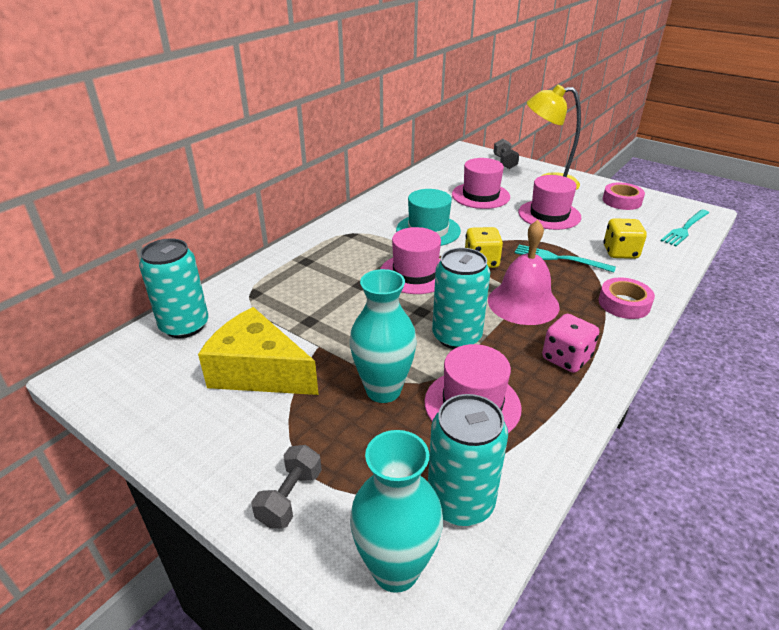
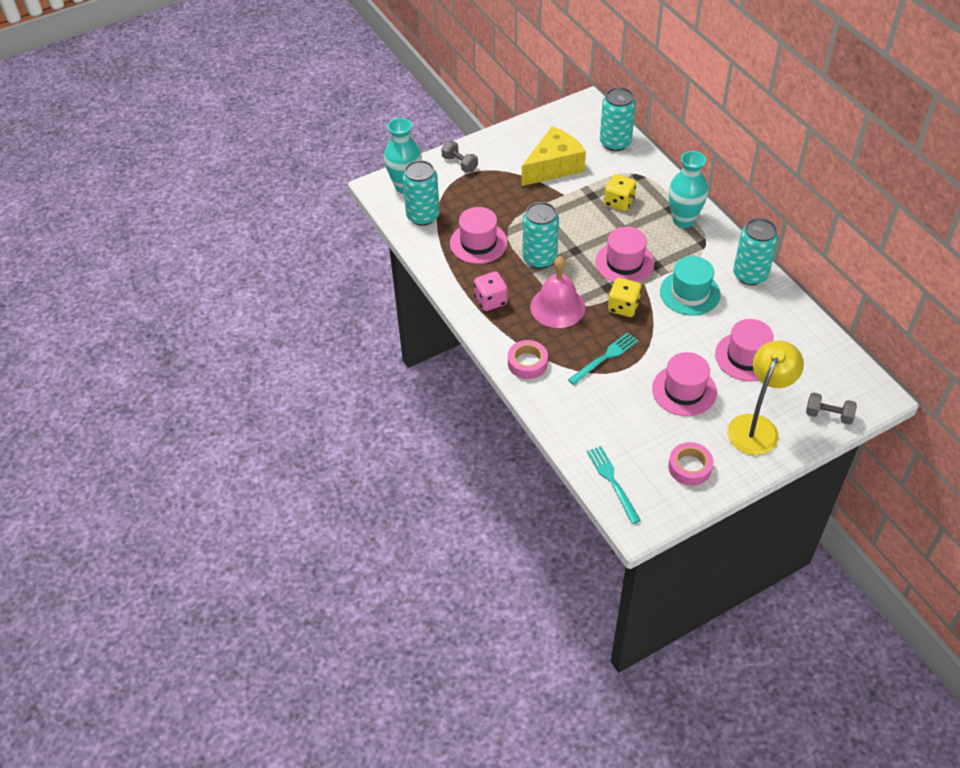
camera: 115 degrees right, 15 degrees up
(379, 207) = (750, 275): none -> turquoise can
(383, 390) = (510, 211): turquoise vase -> turquoise vase (683, 220)
(620, 252) = (595, 404): yellow dice -> yellow dice (619, 202)

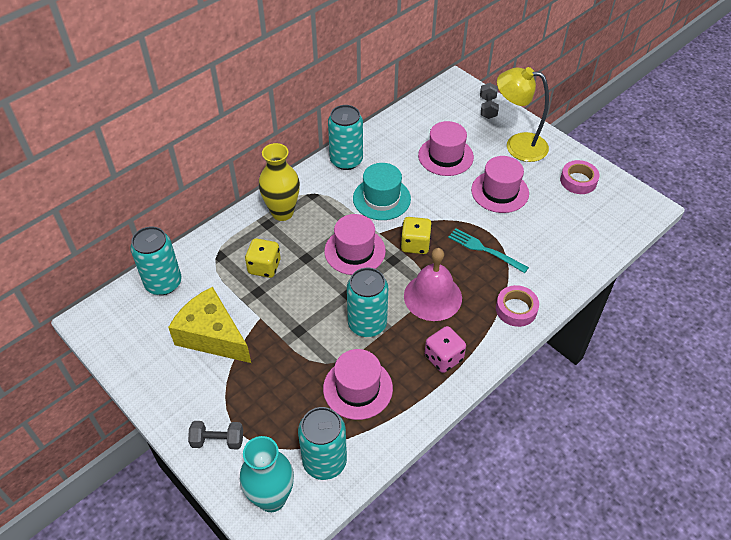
camera: 105 degrees left, 0 degrees up
(460, 164) = (218, 440): grey dumbbell -> grey dumbbell turned 60 degrees clockwise
(612, 481) = (619, 227): turquoise fork -> none
(683, 220) = (282, 212): turquoise vase -> yellow vase

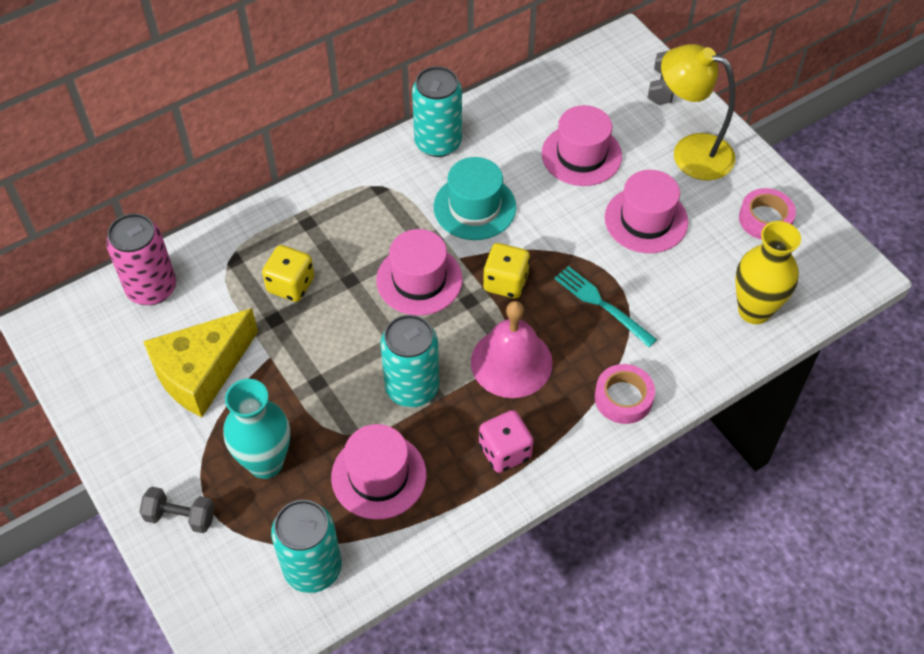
camera: 10 degrees right, 5 degrees up
(163, 283) = (151, 288): turquoise can -> pink can
(212, 336) = (201, 372): yellow cheese -> yellow cheese turned 90 degrees counterclockwise
(272, 498) = (234, 605): turquoise vase -> turquoise vase (266, 463)
(282, 212) = (332, 209): yellow vase -> yellow vase (754, 310)

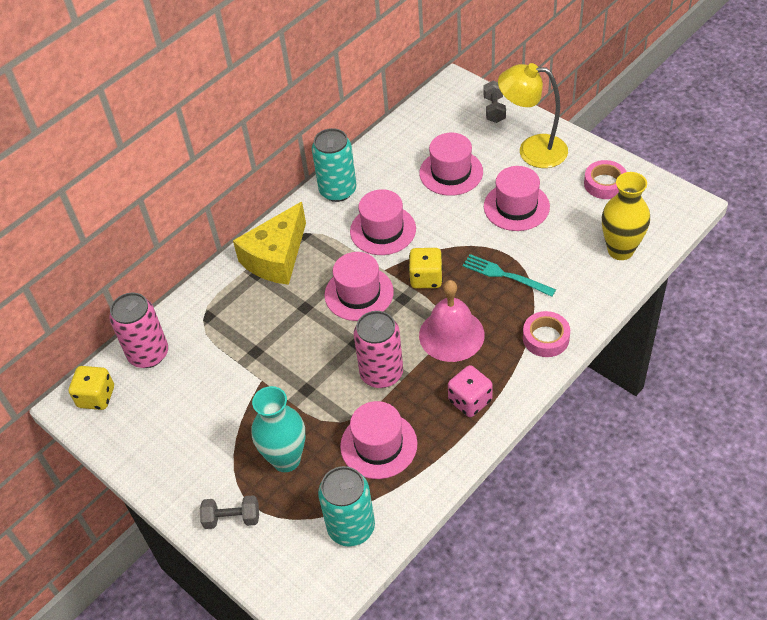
camera: 10 degrees left, 5 degrees down
(201, 372) = (211, 406): yellow cheese -> yellow cheese (276, 257)
(291, 285) = (259, 323): yellow dice -> yellow dice (96, 397)
(412, 387) = (381, 373): turquoise can -> pink can
(474, 207) = (383, 230): turquoise hat -> pink hat

